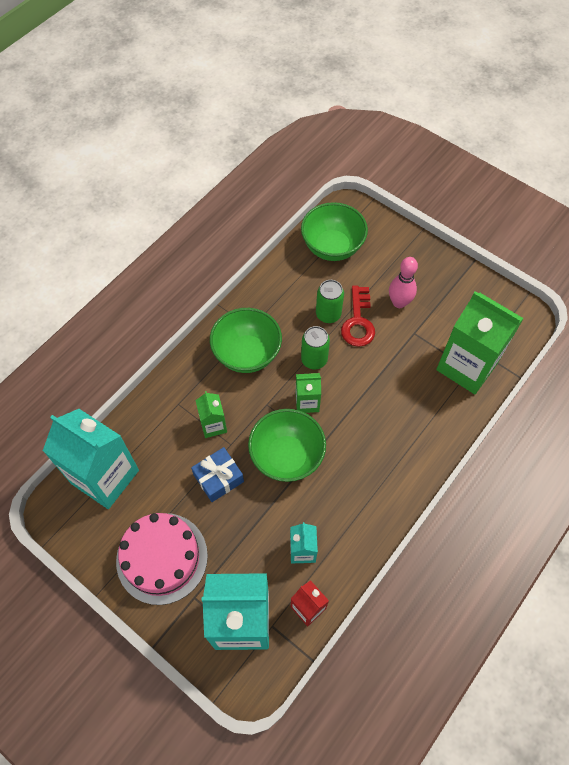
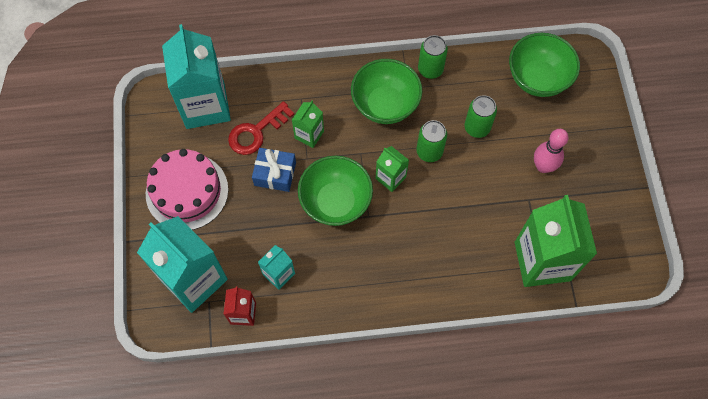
camera: 45 degrees right, 5 degrees up
(252, 301) = (430, 69): none -> green can
(358, 322) = (494, 153): red key -> red key (256, 132)

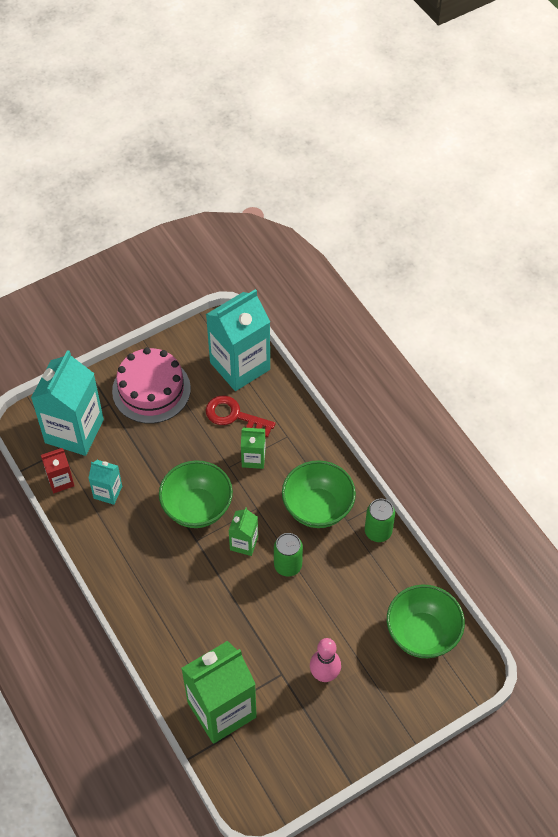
camera: 65 degrees right, 10 degrees down
(275, 174) = (201, 448): blue gift -> none
(477, 127) = (336, 598): green can -> none

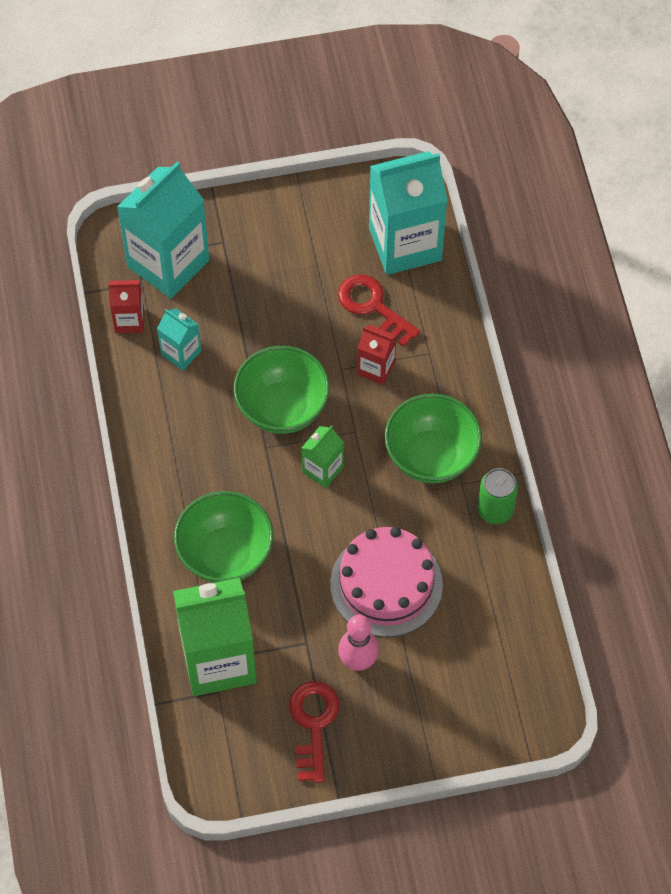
camera: 20 degrees right, 5 degrees up
(151, 390) = (282, 240): pink cake -> pink cake (386, 584)
(253, 458) = (376, 368): green carton -> red carton
(288, 565) = (366, 515): green can -> none
(310, 733) = (313, 724): none -> red key
(422, 634) = (498, 653): green bowl -> green bowl (225, 554)

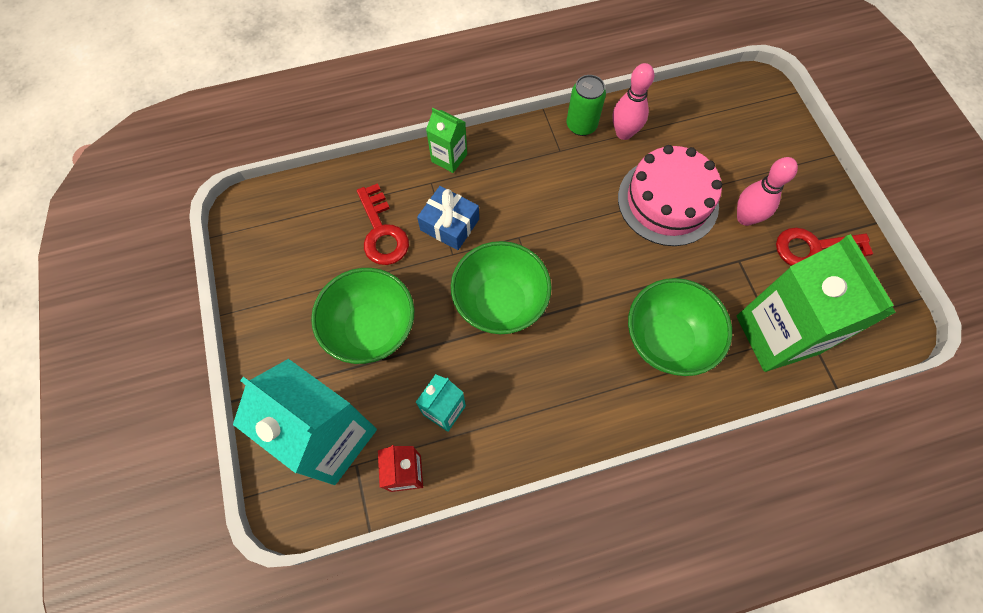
camera: 95 degrees left, 5 degrees up
(322, 470) = (563, 261): green carton -> green carton (449, 158)
(372, 306) = (382, 232): red key -> red key turned 60 degrees counterclockwise
(376, 368) = (449, 224): red carton -> blue gift
(405, 244) = (311, 209): turquoise carton -> none
(431, 456) = (536, 174): green bowl -> green bowl (371, 329)
(481, 554) = (624, 133): none -> pink bowling pin

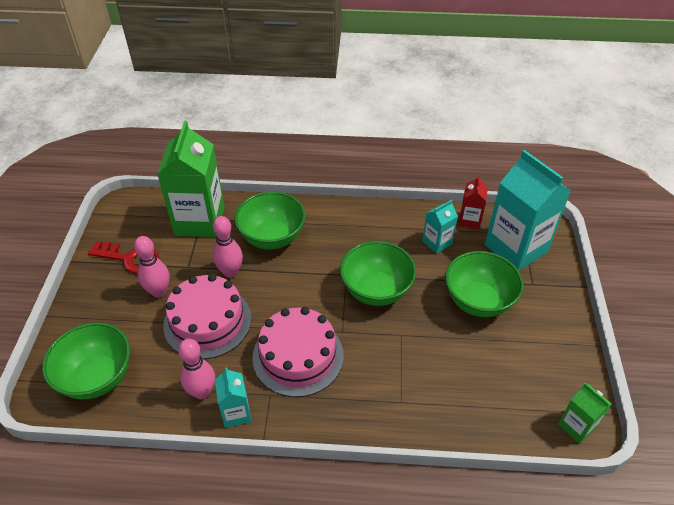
camera: 160 degrees left, 20 degrees down
(382, 232) = (456, 370): red key -> none
(449, 158) = (376, 421): green carton -> green carton (576, 426)
(449, 224) = (396, 358): blue gift -> none
(552, 195) = (298, 356): none -> pink cake
(581, 125) = (236, 413): green can -> turquoise carton
(684, 270) = (230, 272): none -> pink bowling pin
(729, 115) = (97, 377): none -> green bowl

